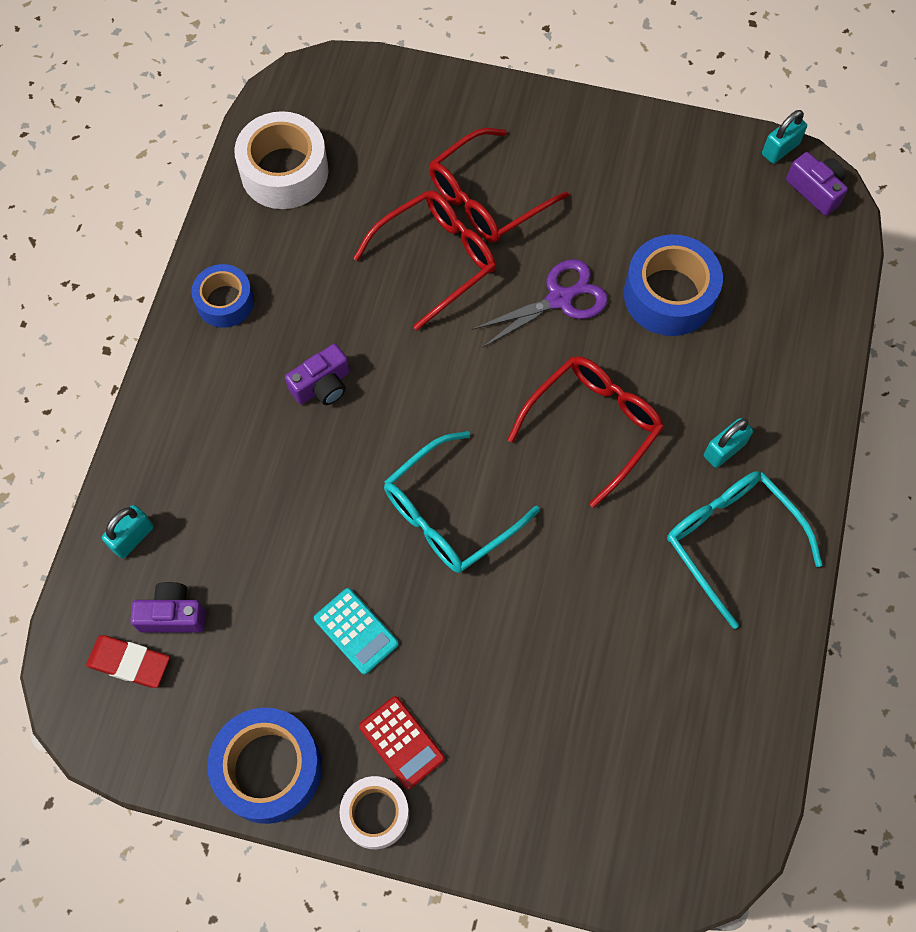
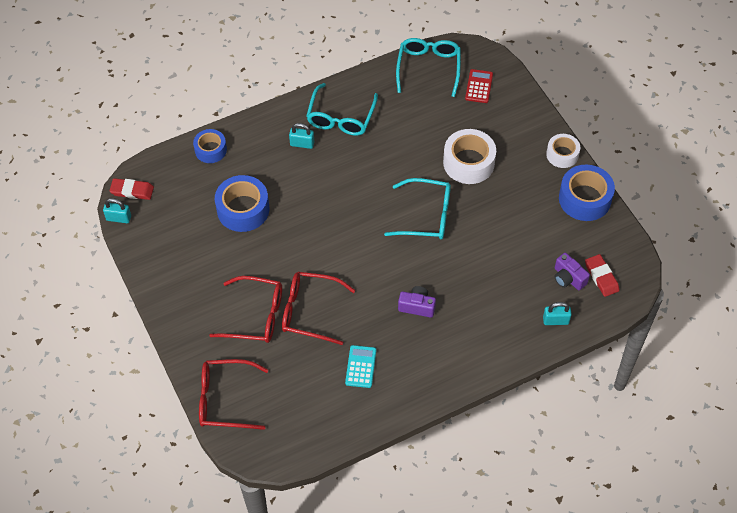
camera: 130 degrees left, 10 degrees down
(225, 302) = (416, 381): blue tape -> blue tape (210, 150)
(284, 171) = (322, 416): white tape -> white tape (468, 163)
(356, 631) = (506, 211): turquoise calculator -> turquoise calculator (360, 367)
(401, 742) = (529, 165): red calculator -> red calculator (479, 86)
(559, 299) = (284, 248): purple scissors -> none
(593, 426) = (336, 194): red glasses -> red glasses (225, 399)
(727, 758) = (428, 68): none -> turquoise glasses
(815, 190) = (132, 191): purple camera -> red eraser

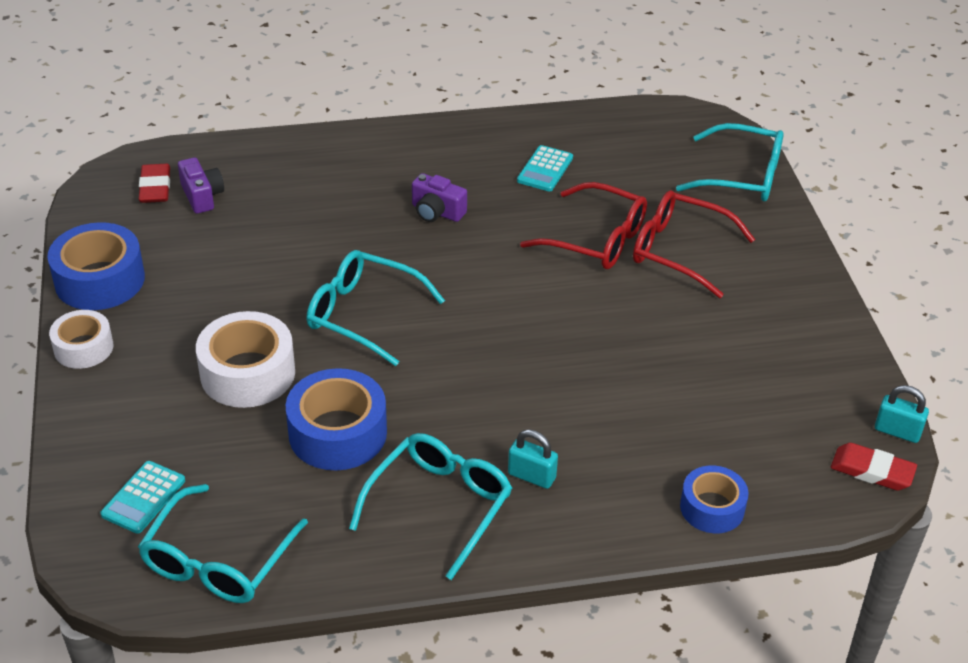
camera: 165 degrees left, 15 degrees down
(225, 399) = (742, 176): red glasses -> turquoise glasses
(243, 209) = (669, 393): blue tape -> blue tape (337, 433)
(479, 86) = (143, 498): red calculator -> turquoise calculator
(555, 320) = (254, 158): turquoise padlock -> none

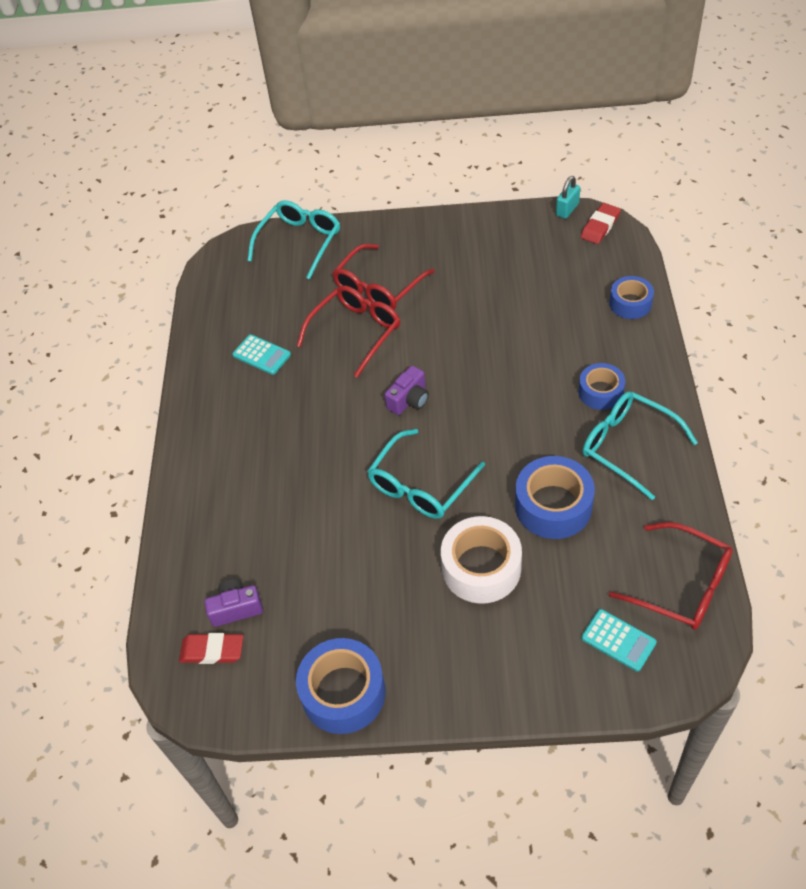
camera: 75 degrees left, 10 degrees up
(83, 348) = (435, 700): white tape -> none
(218, 560) = (682, 585): turquoise glasses -> red glasses
(437, 212) = (300, 430): purple camera -> purple camera (409, 400)
(531, 476) = (600, 392): turquoise padlock -> blue tape

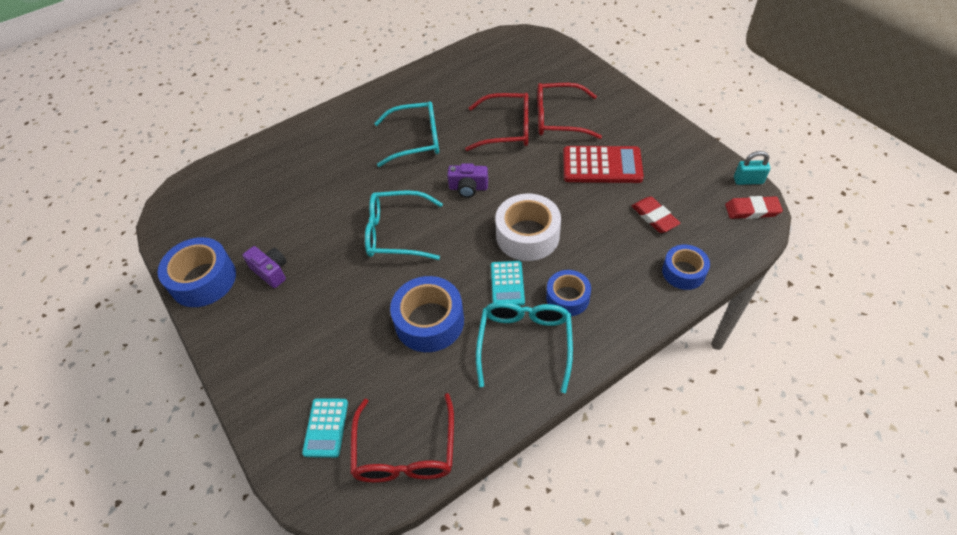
camera: 55 degrees right, 0 degrees up
(212, 651) = (206, 200): red eraser -> red eraser (654, 217)
(236, 609) = (242, 194): purple camera -> purple camera (271, 271)
(261, 355) = (449, 97): turquoise calculator -> turquoise calculator (507, 284)
(299, 242) = (563, 61): turquoise glasses -> turquoise glasses (416, 140)
(468, 289) = (602, 165): none -> red calculator
(481, 568) = (345, 304): white tape -> white tape (527, 235)

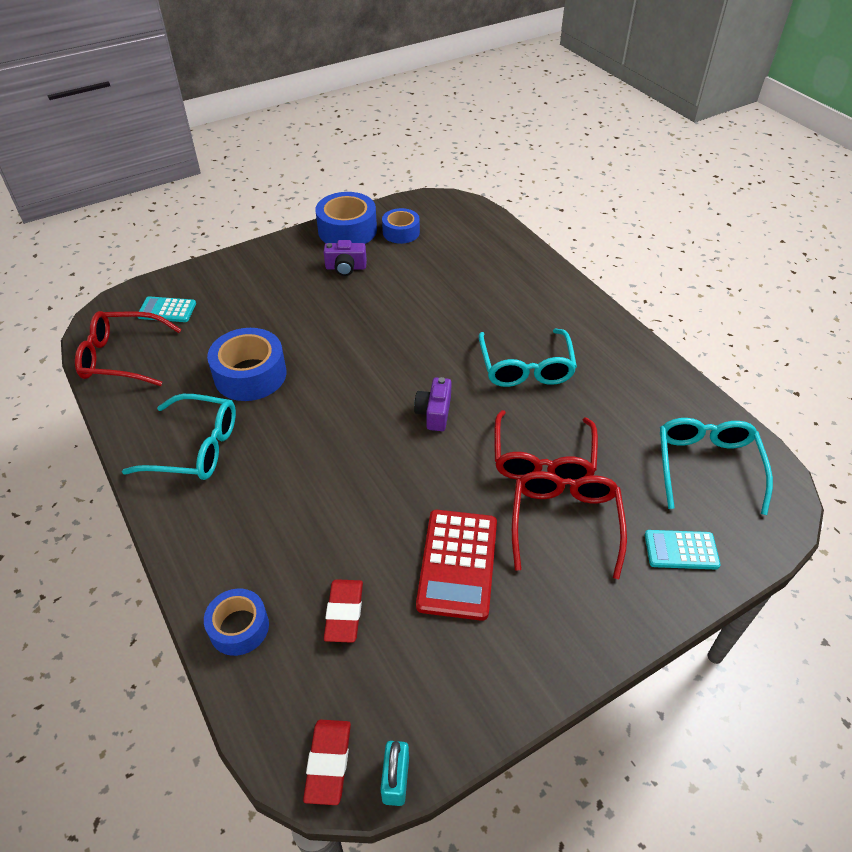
camera: 90 degrees right, 5 degrees down
(271, 271) = (346, 268): purple camera -> purple camera turned 45 degrees clockwise
(396, 233) = (374, 351): turquoise glasses -> turquoise glasses (706, 466)
(507, 284) = (277, 439): turquoise calculator -> turquoise calculator (681, 550)
(527, 235) = (344, 464): white tape -> none
(567, 298) = (240, 492): blue tape -> blue tape (401, 232)
(654, 217) = (344, 613): red eraser -> red eraser turned 60 degrees counterclockwise

